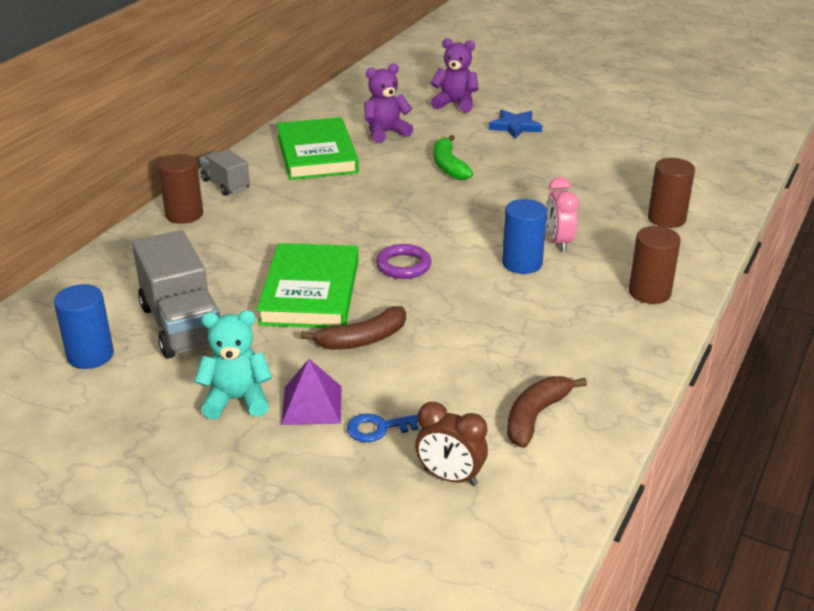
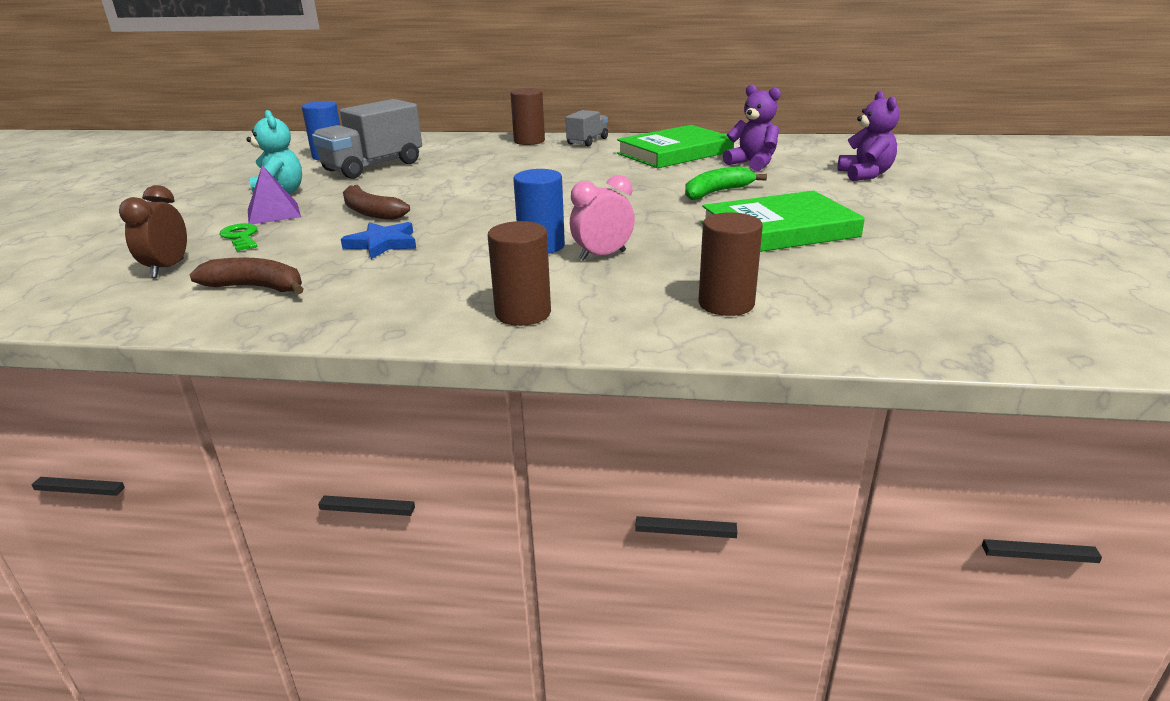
camera: 70 degrees right, 5 degrees down
(310, 291) = (438, 187): green book -> green book (779, 230)
(381, 428) = (241, 237): blue key -> green key
(403, 265) = (501, 206): purple ring -> none
(515, 127) = (856, 203): blue star -> blue star (382, 244)

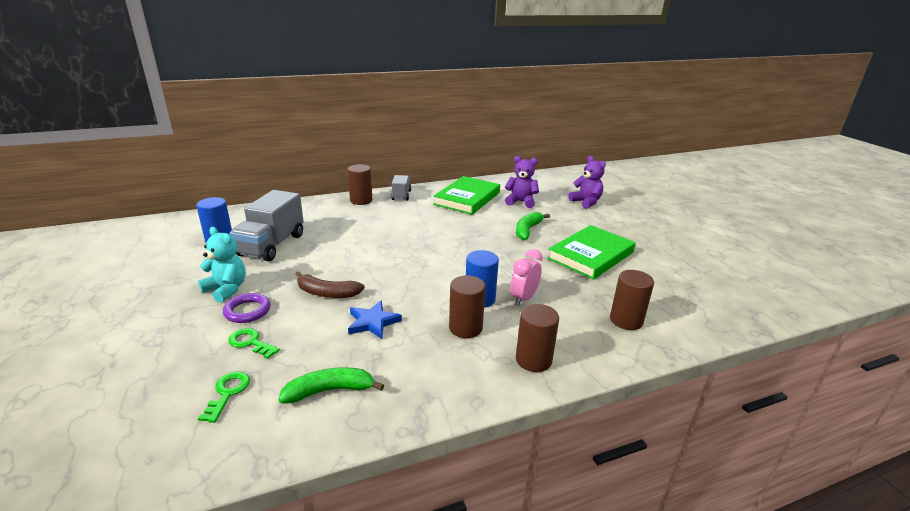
camera: 30 degrees left, 0 degrees up
(168, 268) = (228, 393): brown clock -> green key
(257, 287) = (330, 391): brown banana -> green banana
(273, 213) = (247, 311): purple pyramid -> purple ring
(482, 268) = (465, 328): none -> brown cylinder

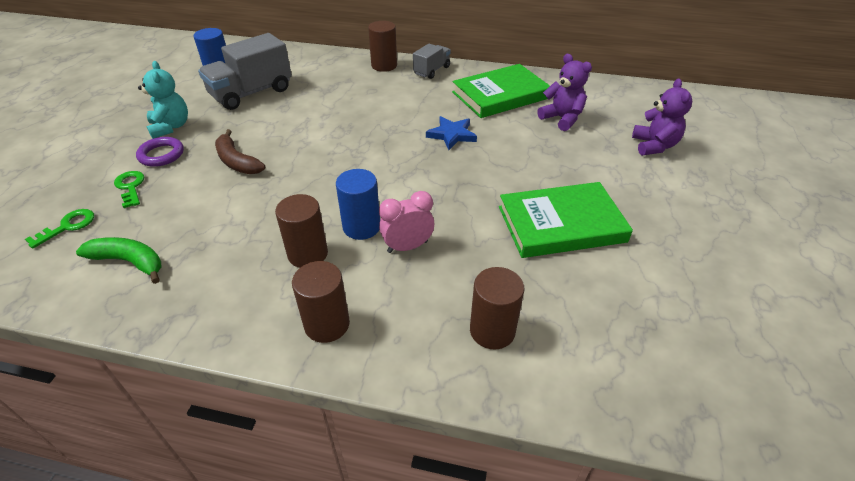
camera: 35 degrees right, 15 degrees up
(373, 322) = (237, 209): blue star -> blue star (451, 135)
(527, 230) = (522, 160): green banana -> none

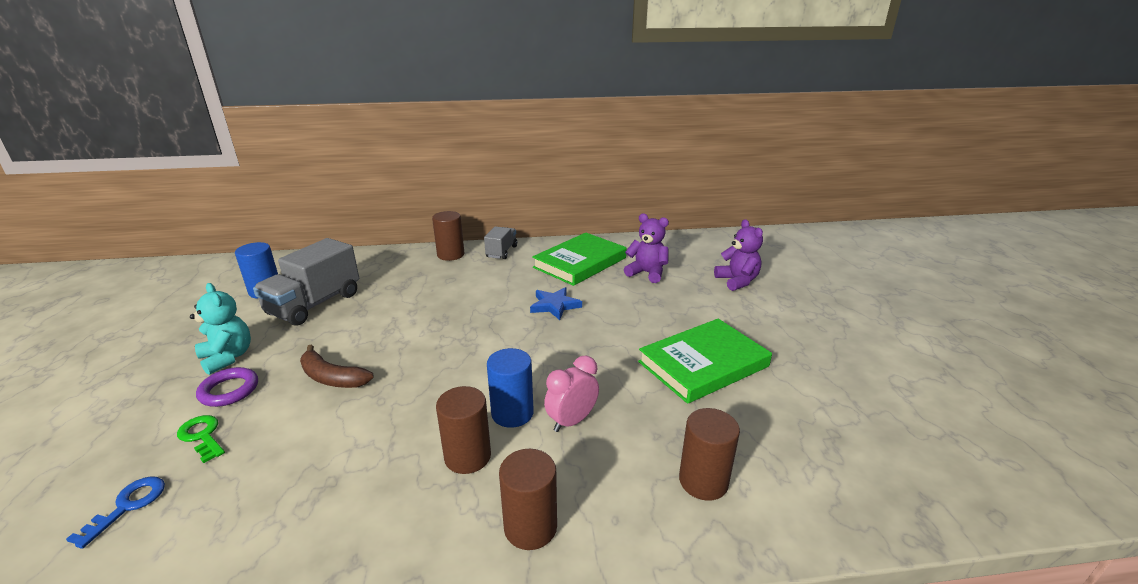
camera: 20 degrees left, 15 degrees down
(68, 226) = (128, 506): green key -> blue key
(129, 262) = (241, 526): green banana -> none

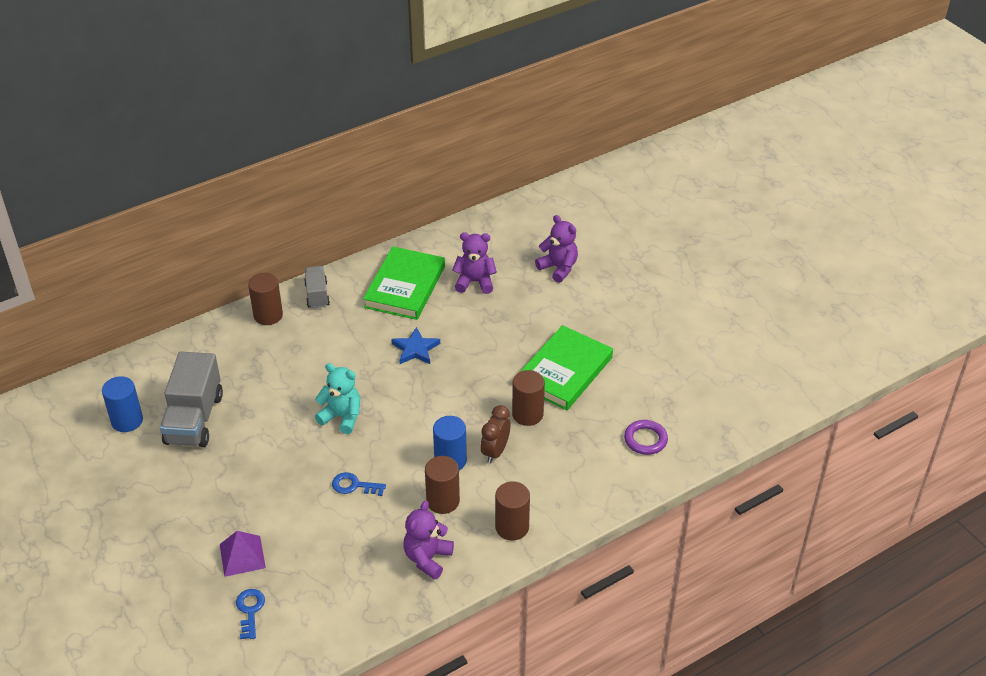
camera: 25 degrees left, 15 degrees up
(202, 436) = (242, 556): green key -> purple pyramid
(228, 357) = (180, 495): turquoise teddy bear -> turquoise teddy bear (342, 417)
(229, 390) = (218, 519): purple ring -> purple ring (645, 440)
(332, 378) = (289, 481): brown banana -> none
(387, 526) = (427, 558): none -> purple teddy bear
(388, 404) = (354, 485): none -> blue key
(572, 421) = (495, 452): pink clock -> brown clock
(703, 481) = (598, 463): brown cylinder -> brown cylinder (527, 414)

